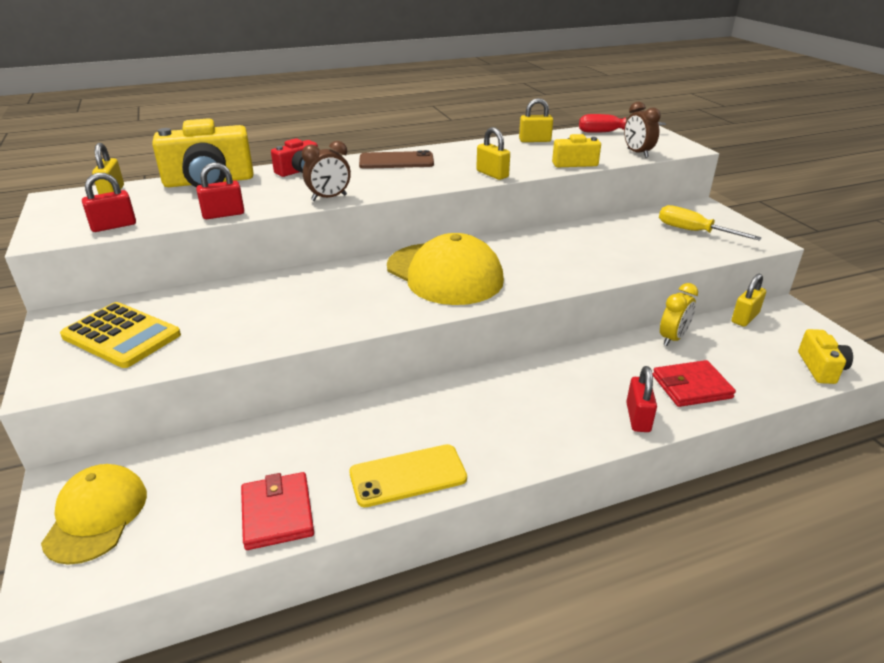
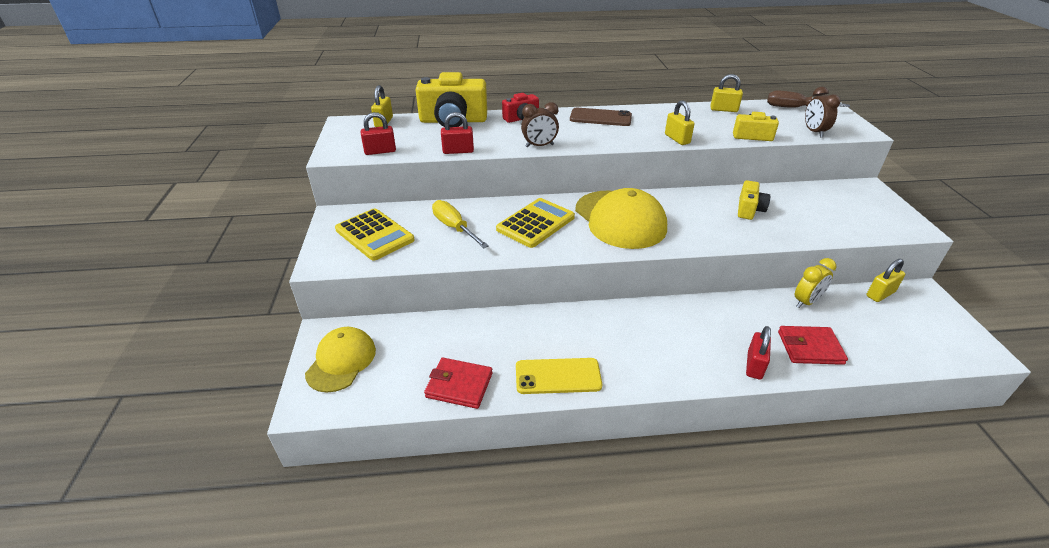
camera: 15 degrees right, 5 degrees up
(277, 513) = (459, 385): red wallet -> red wallet turned 75 degrees counterclockwise
(341, 292) = (536, 223): none -> yellow calculator
(609, 132) = (795, 108): red screwdriver -> brown screwdriver
(693, 231) = (850, 210): yellow screwdriver -> yellow screwdriver (454, 228)
(821, 368) = (938, 352): yellow camera -> yellow camera (749, 209)

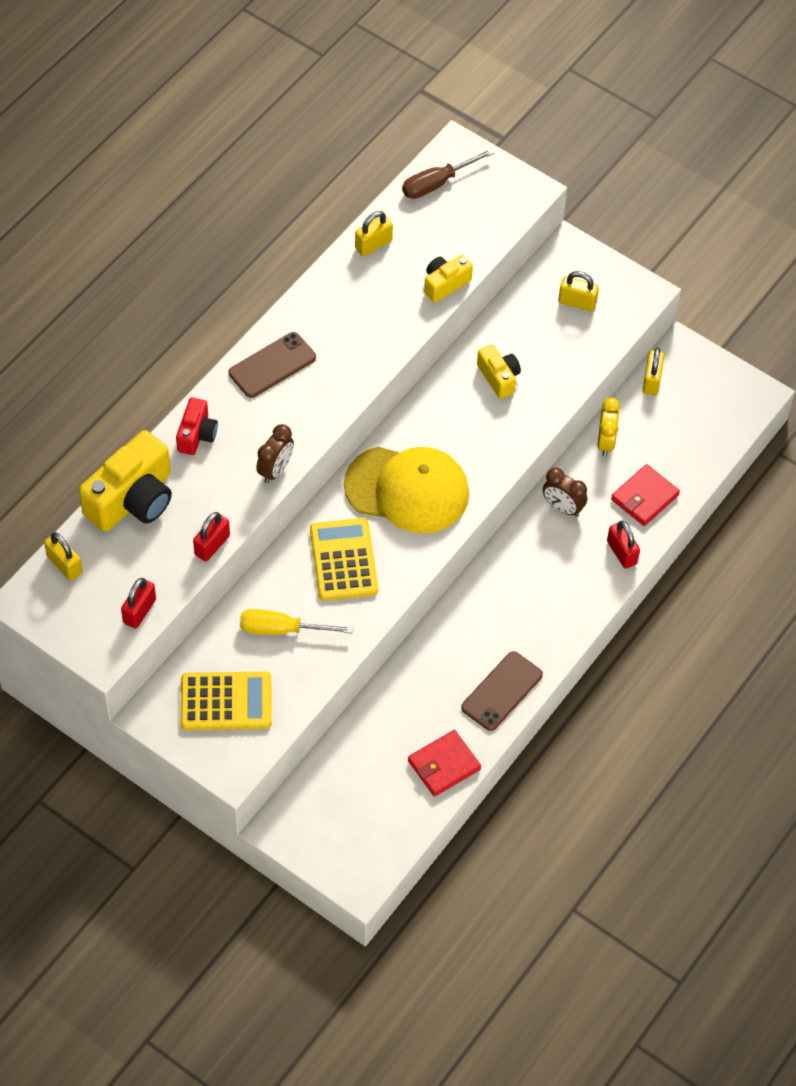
camera: 50 degrees left, 20 degrees up
(341, 361) = (331, 832): yellow cap -> none
(558, 376) = (502, 691): yellow phone -> brown phone
(677, 139) = (385, 348): yellow padlock -> yellow padlock (577, 302)
(814, 132) = (492, 228): brown clock -> brown clock (562, 507)

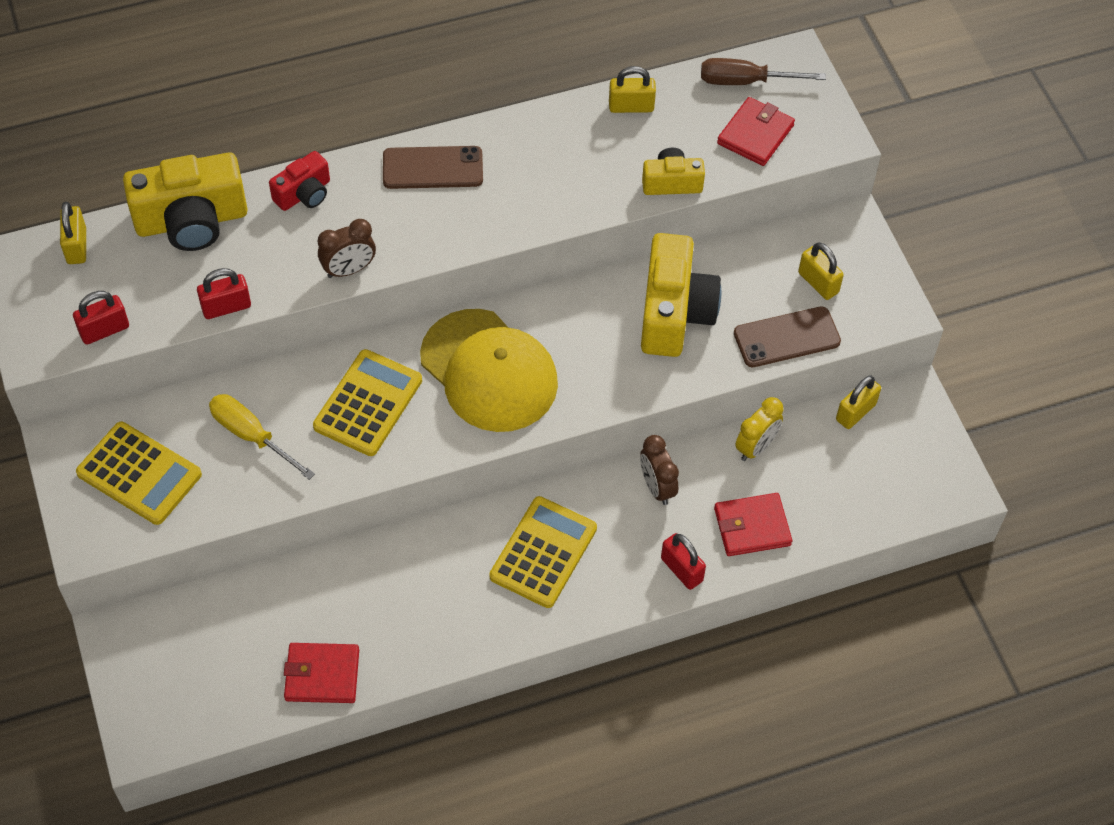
camera: 35 degrees right, 0 degrees up
(474, 218) = (755, 134): none -> red wallet
(499, 377) = (674, 313): yellow camera -> yellow camera, size x1.85
(502, 691) = (441, 636): brown phone -> brown phone (787, 337)
(523, 596) = (543, 553): none -> yellow calculator
(621, 552) = (681, 569): red padlock -> red padlock turned 45 degrees counterclockwise

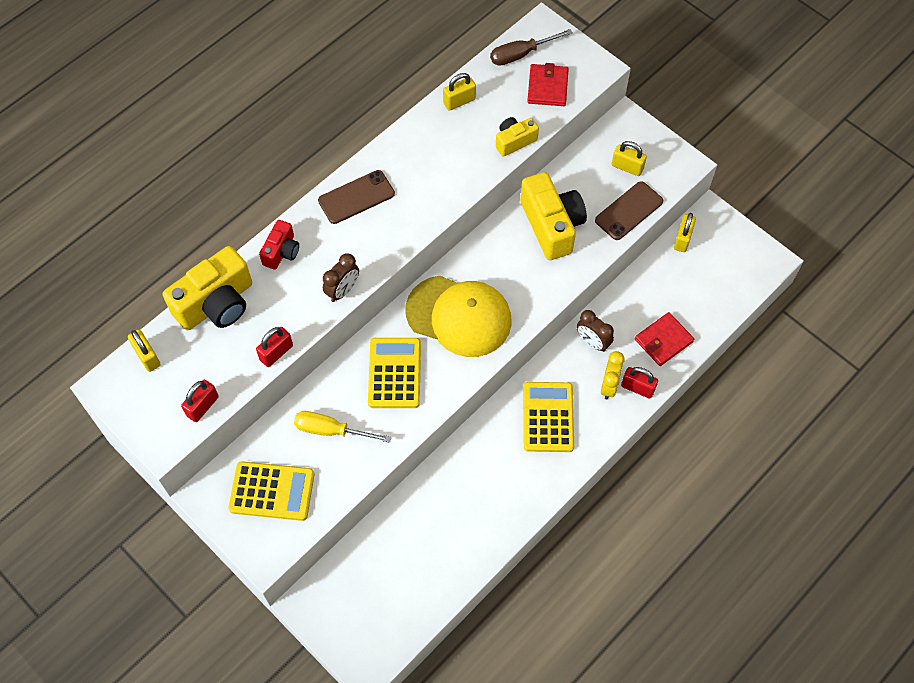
camera: 25 degrees left, 5 degrees up
(322, 675) = (457, 564): red wallet -> none
(756, 447) = (636, 288): yellow clock -> yellow clock (609, 386)

